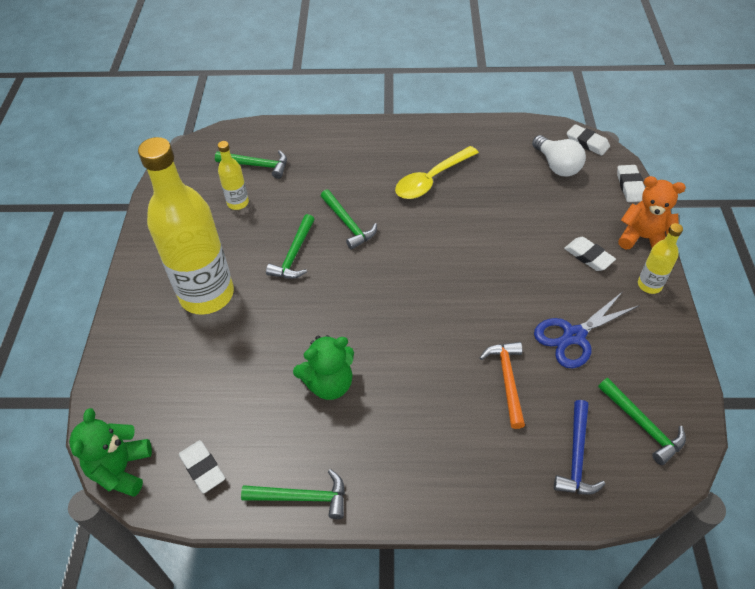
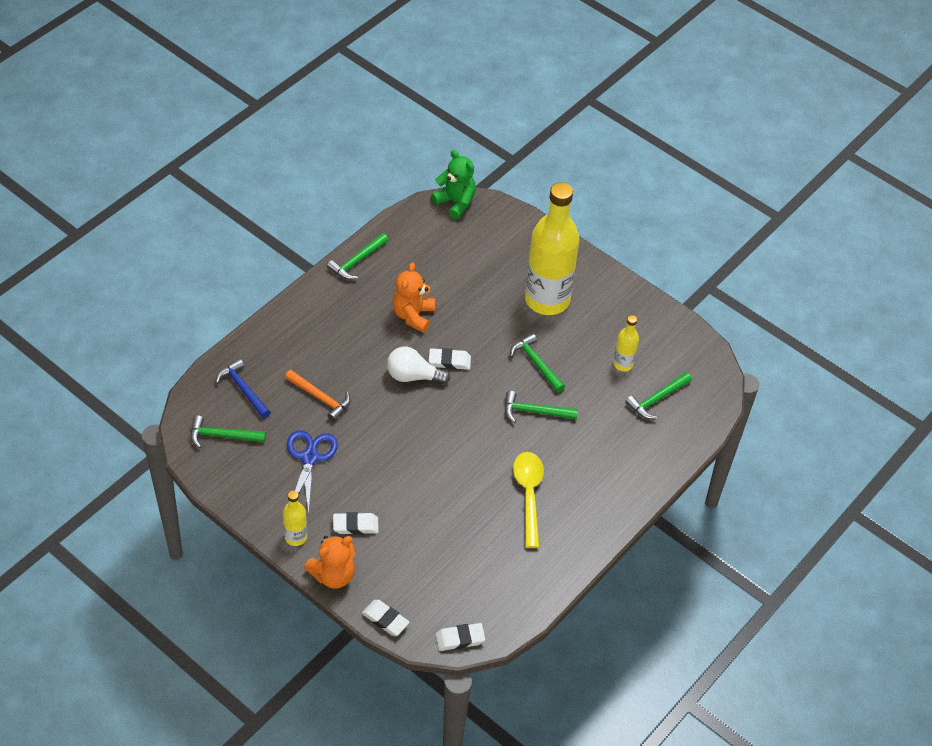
camera: 125 degrees right, 0 degrees up
(202, 468) = (419, 233): white eraser -> white eraser (449, 361)
(329, 383) = (413, 315): green teddy bear -> orange teddy bear
(557, 165) = (457, 591): white light bulb -> white light bulb (413, 376)

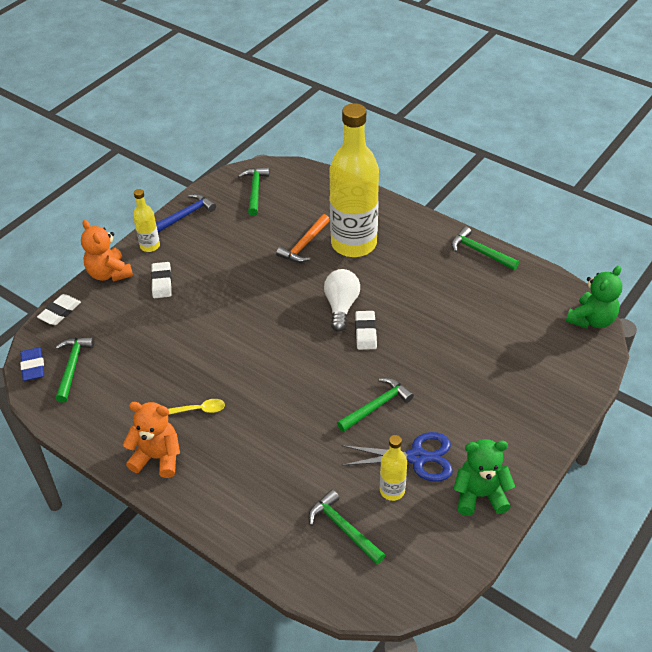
camera: 90 degrees right, 5 degrees down
(243, 389) = (307, 196): blue hammer -> blue hammer (185, 215)
(309, 457) = (236, 245): blue scissors -> blue scissors (417, 457)
(413, 315) = (420, 299): orange teddy bear -> orange teddy bear (157, 457)
(460, 639) = (33, 366): white eraser -> blue eraser
(528, 495) = (199, 409): yellow spoon -> yellow spoon, size x0.52
(534, 411) = (309, 408): green hammer -> green hammer (72, 366)
(547, 299) = (472, 411): yellow bottle -> yellow bottle (353, 244)
(630, 309) = (480, 495): none -> green teddy bear

